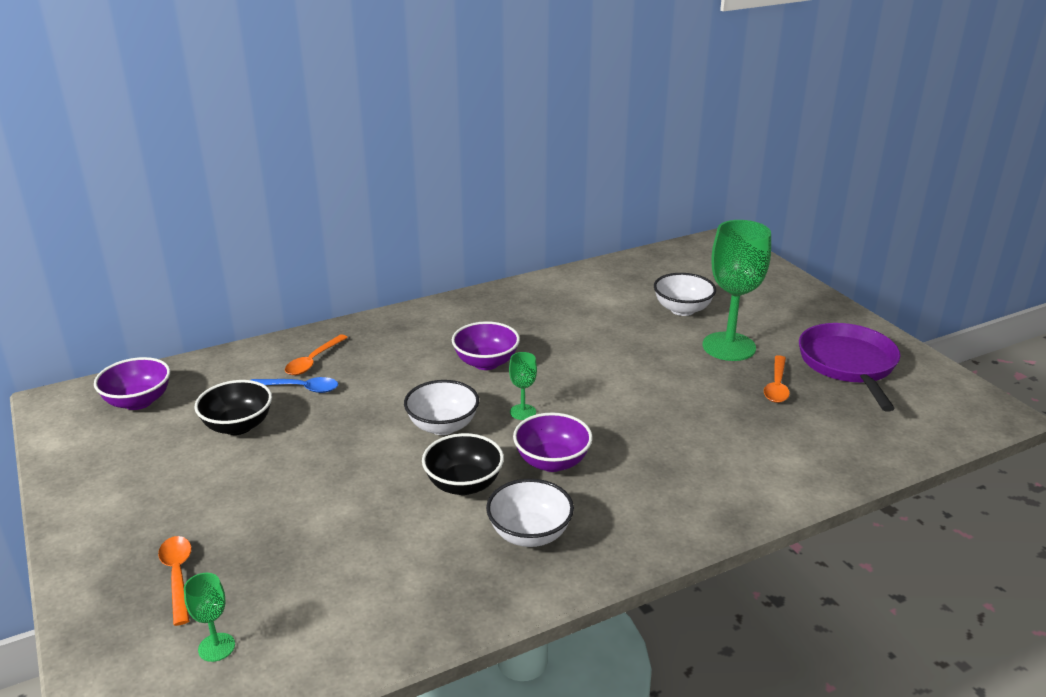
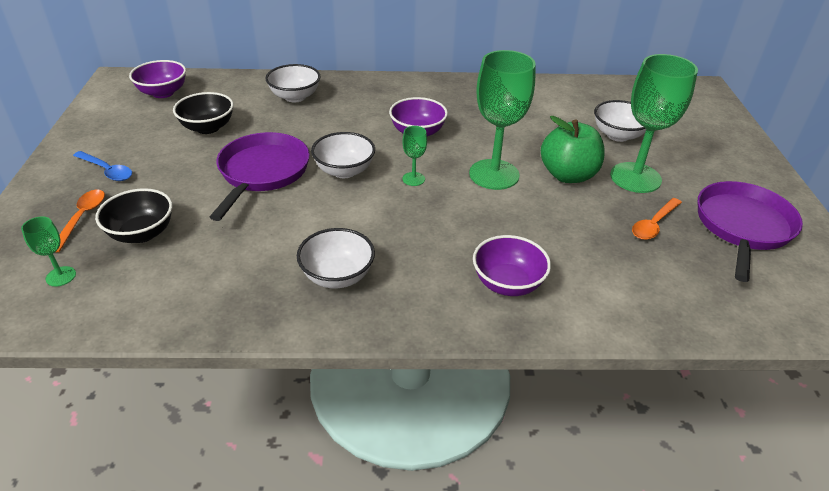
camera: 25 degrees right, 10 degrees up
(301, 388) = (270, 114): blue spoon -> blue spoon (107, 171)
(313, 361) = (295, 97): orange spoon -> white bowl
(352, 456) = (262, 173): none -> purple pan
(464, 484) = (321, 220): black bowl -> black bowl (142, 233)
(552, 462) = (403, 225): purple bowl -> purple bowl (507, 283)
(598, 383) = (494, 174): none -> green goblet
(667, 362) = (568, 175): none -> green apple

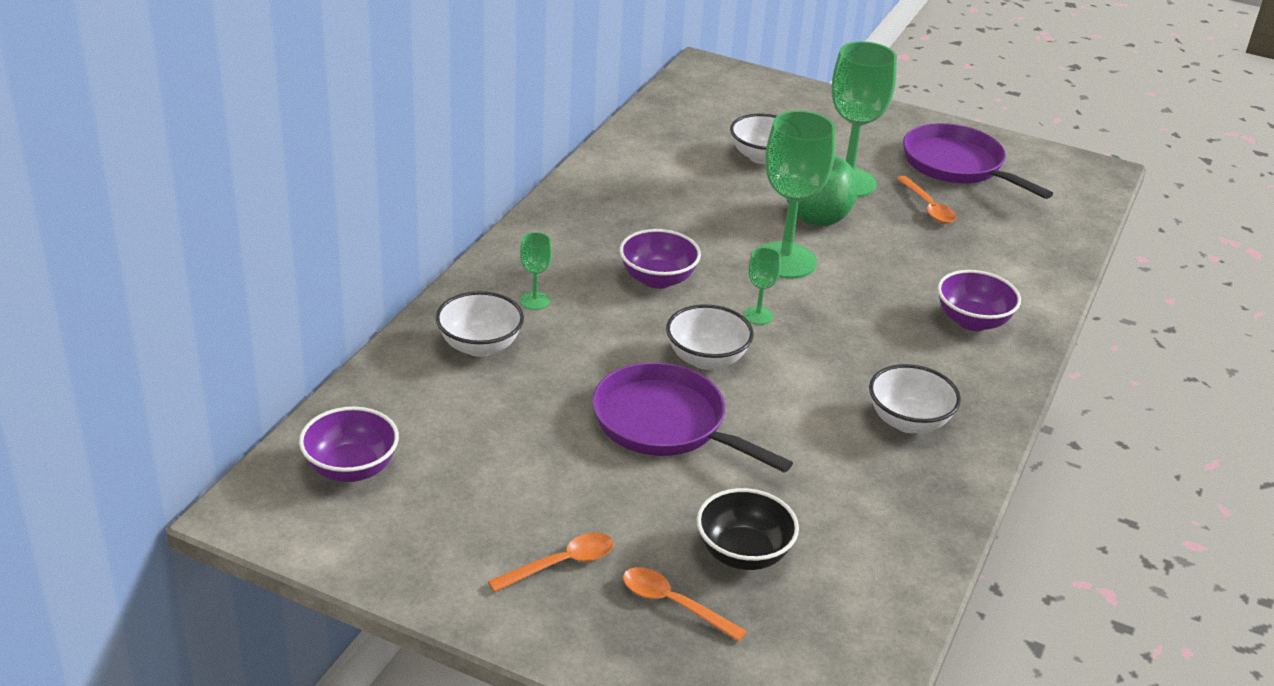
camera: 65 degrees left, 5 degrees down
(61, 276) = (798, 638): green goblet -> green goblet (534, 301)
(107, 171) = (561, 564): blue spoon -> orange spoon
(208, 128) = (507, 445): black bowl -> none

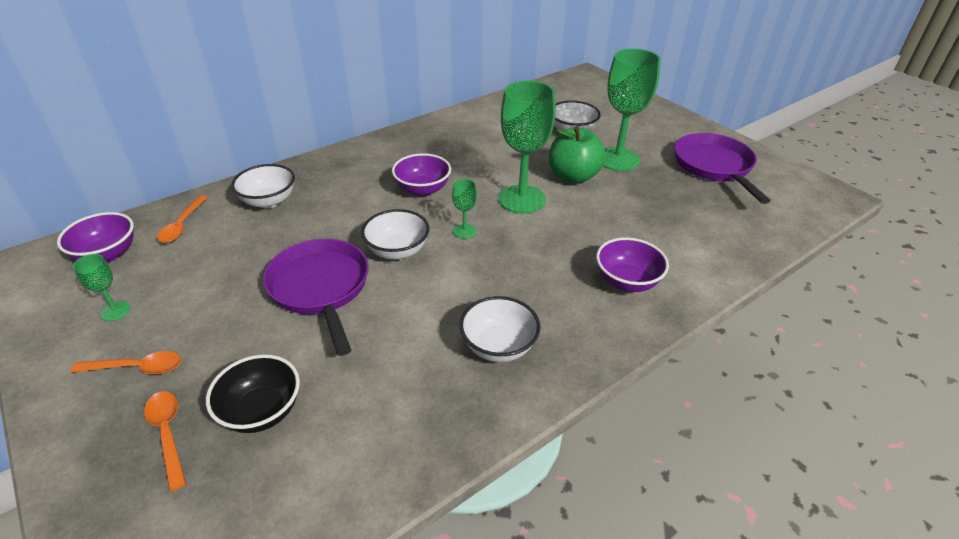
camera: 30 degrees right, 5 degrees up
(534, 301) = (332, 183): green goblet -> green goblet (115, 311)
(928, 207) = (665, 189): orange spoon -> orange spoon (182, 225)

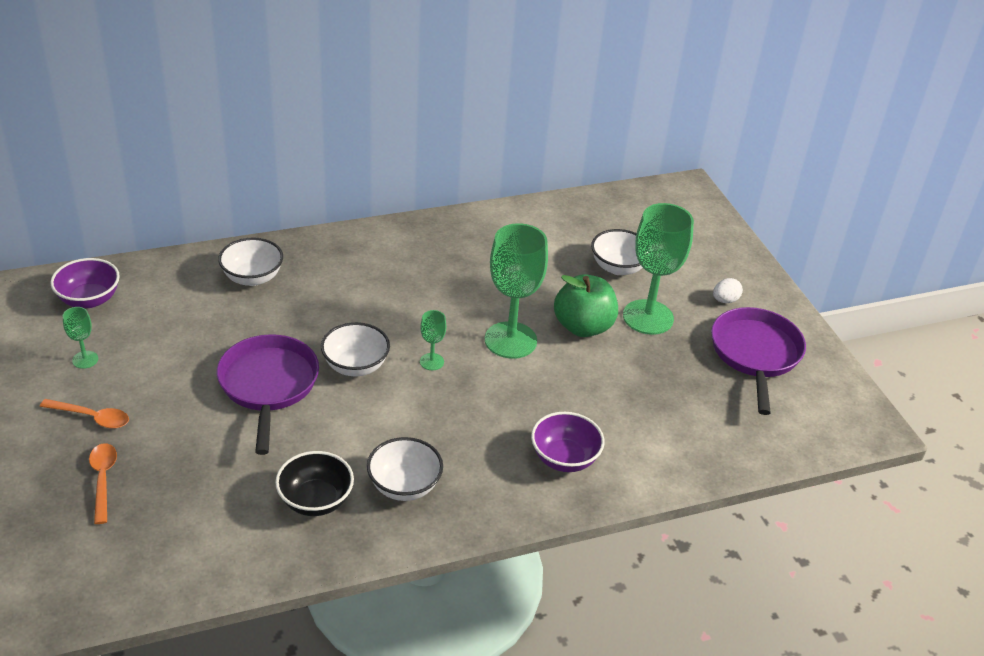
camera: 15 degrees right, 0 degrees up
(182, 225) = (163, 285): orange spoon -> none
(262, 411) = (180, 483): black bowl -> black bowl (315, 500)
(422, 189) = (412, 302): purple bowl -> none
(664, 136) = (725, 300): none -> white egg

